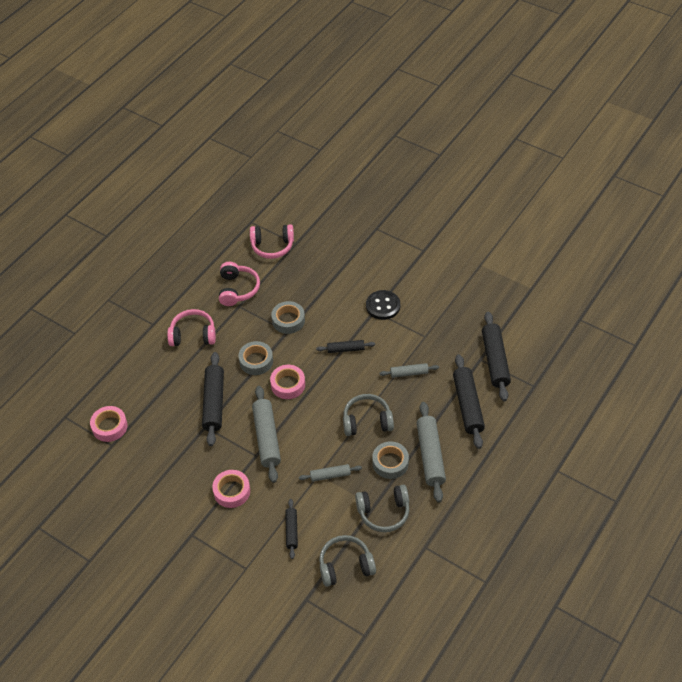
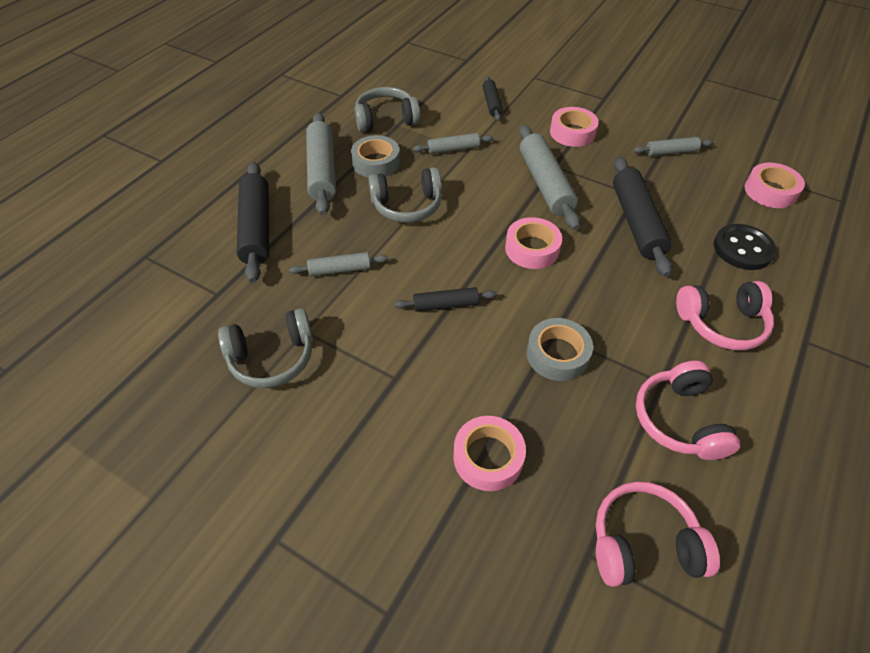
camera: 175 degrees right, 0 degrees up
(162, 467) = (671, 152): none -> grey rolling pin
(256, 361) = (593, 282): grey tape -> none
(331, 276) = (488, 457): none -> pink tape
(345, 566) = (428, 81): grey headphones -> grey headphones (272, 357)
(383, 306) = (378, 389): black button -> black button (743, 249)
(495, 360) = (192, 293): black rolling pin -> none

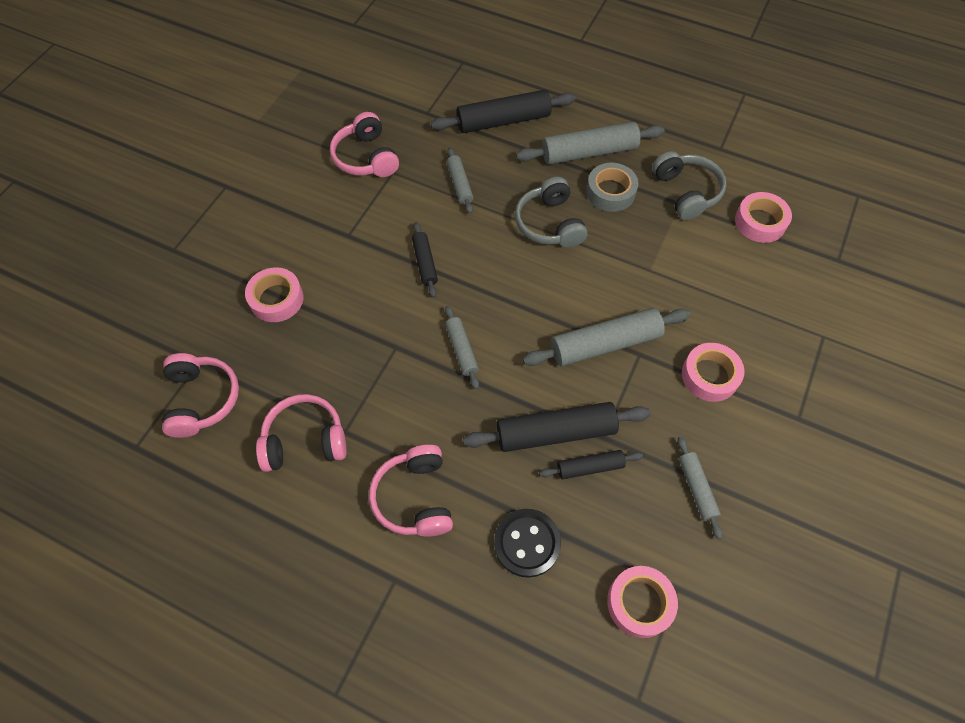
camera: 85 degrees right, 10 degrees up
(272, 357) = (366, 157): grey headphones -> pink headphones
(453, 149) = (648, 256): grey rolling pin -> grey rolling pin (462, 350)
(491, 103) = (747, 289): black rolling pin -> black rolling pin (590, 467)
(532, 249) = (502, 330): pink tape -> pink tape (760, 222)
(557, 354) = (373, 348): grey tape -> none

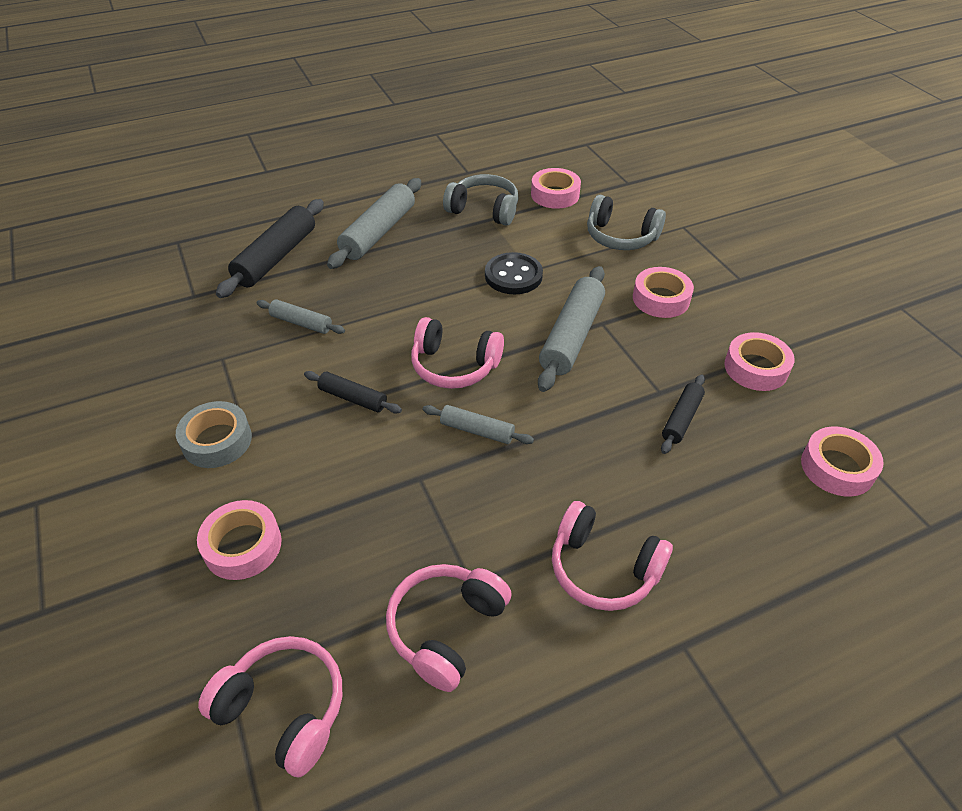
camera: 50 degrees left, 15 degrees down
(366, 157) = (177, 366): pink headphones -> pink headphones (454, 365)
(527, 543) = (723, 509): black button -> black button (513, 276)
(550, 224) = (417, 295): grey headphones -> grey headphones (620, 237)
(555, 432) = (627, 419): black rolling pin -> none
(610, 192) = (432, 245): grey tape -> grey tape (217, 441)
(696, 489) = (756, 368): grey rolling pin -> pink tape

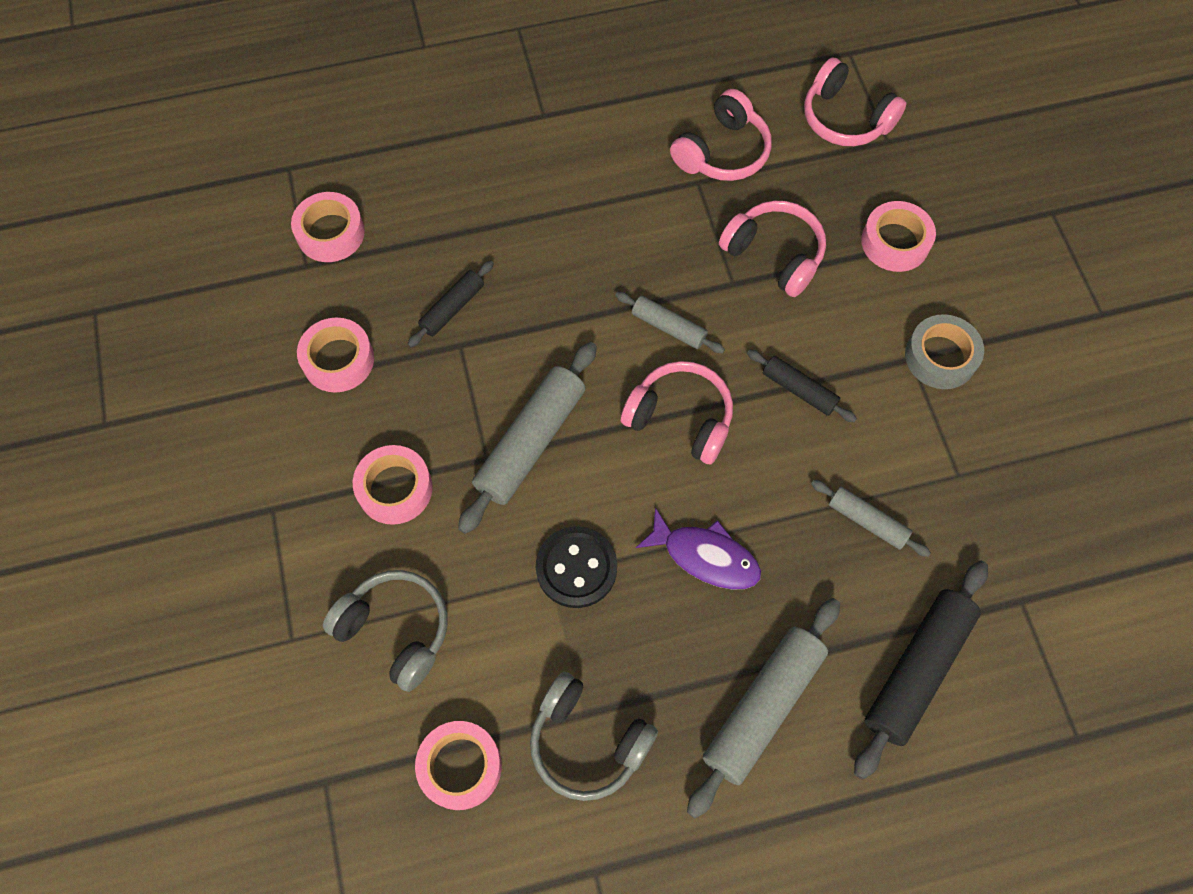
camera: 170 degrees left, 20 degrees up
(423, 291) = (705, 556): none -> purple fish
(603, 568) = (584, 177): pink headphones -> pink headphones (774, 255)

